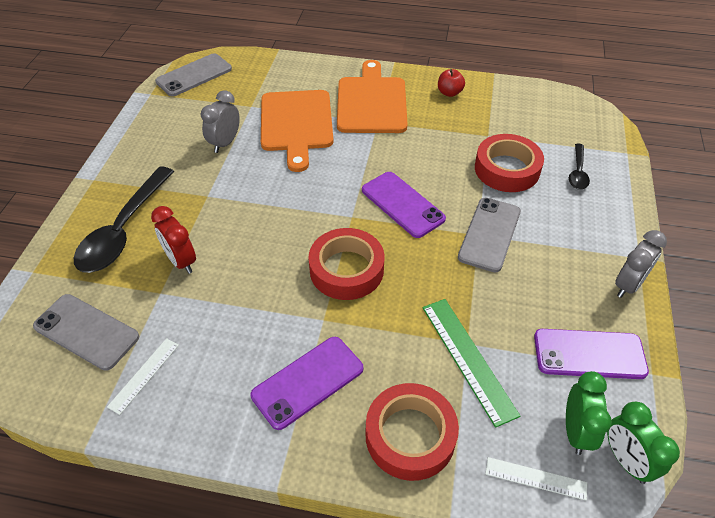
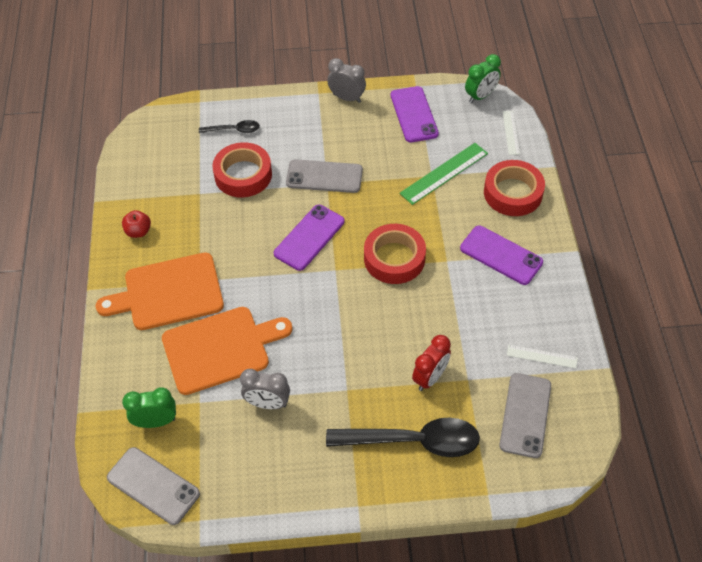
camera: 105 degrees left, 5 degrees up
(576, 431) = (472, 117): green clock -> green clock (156, 421)

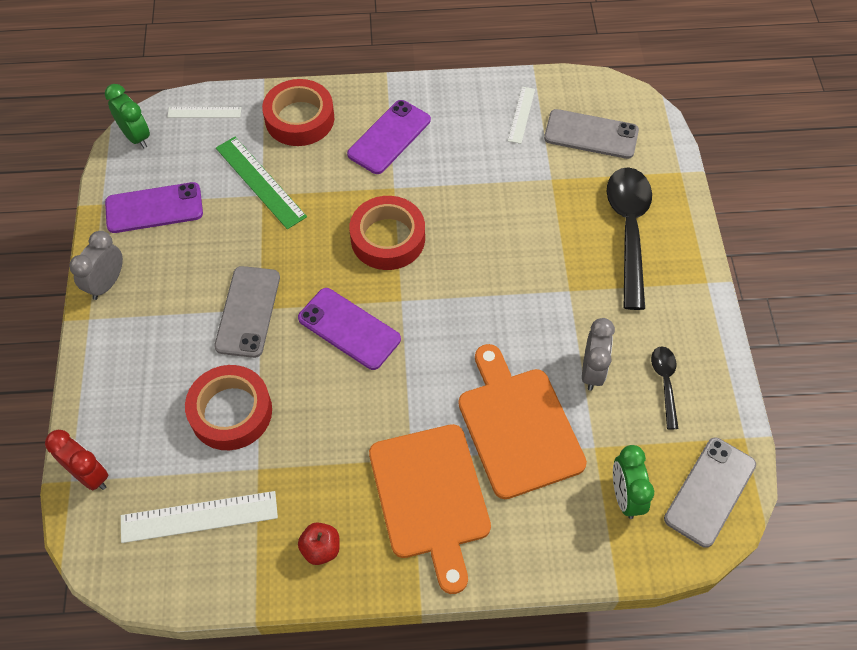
camera: 90 degrees left, 5 degrees up
(168, 166) = (199, 516): none -> white ruler
(234, 130) = (141, 428): black spoon -> black spoon (665, 383)
(430, 377) = (551, 212): red clock -> red clock (89, 475)

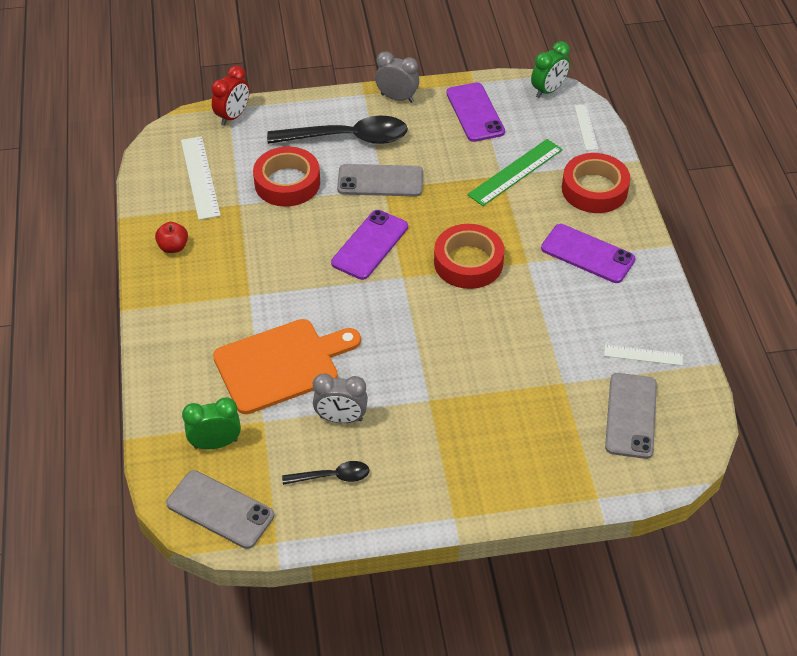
camera: 85 degrees right, 10 degrees down
(430, 497) = (215, 309): orange cutting board -> none
(628, 230) = (509, 448): black spoon -> black spoon (347, 138)

